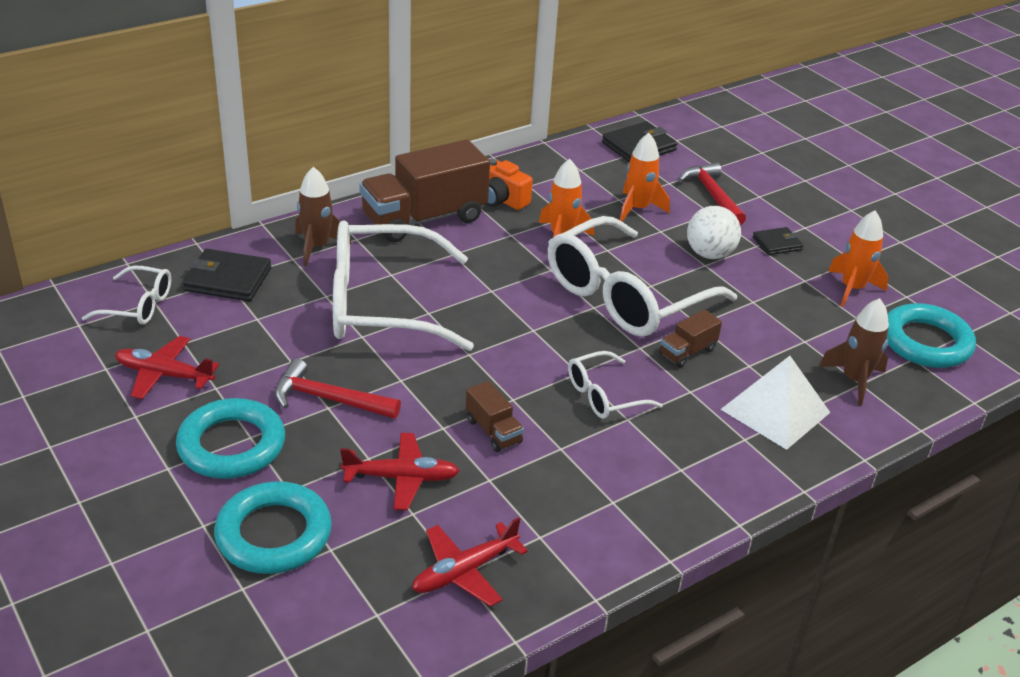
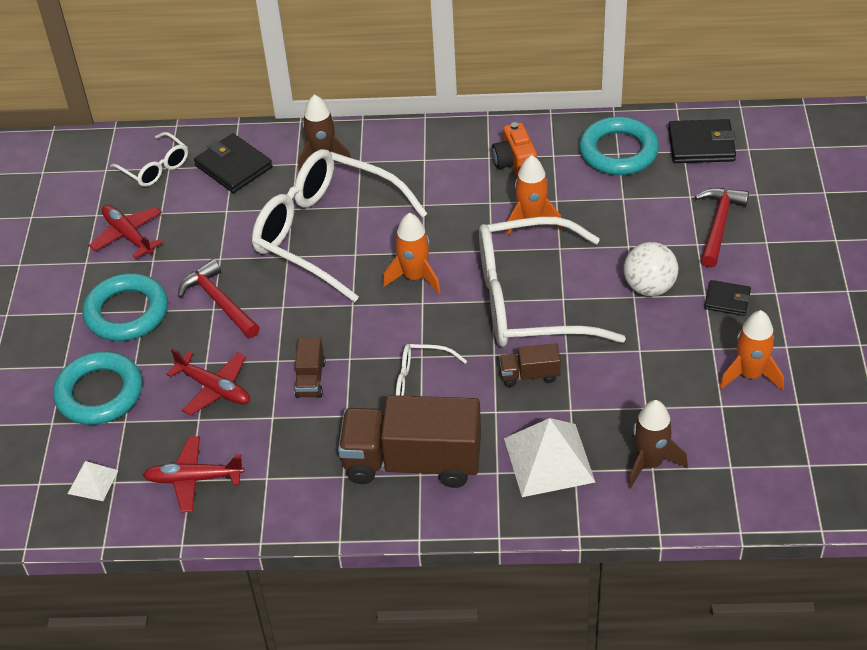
camera: 40 degrees right, 10 degrees up
(351, 626) = (93, 482): none -> white pyramid
(424, 219) = (431, 160): brown truck -> brown truck (412, 462)
(637, 209) = (630, 215): orange rocket -> orange rocket (414, 277)
(925, 342) = (761, 456): turquoise ring -> turquoise ring (618, 151)

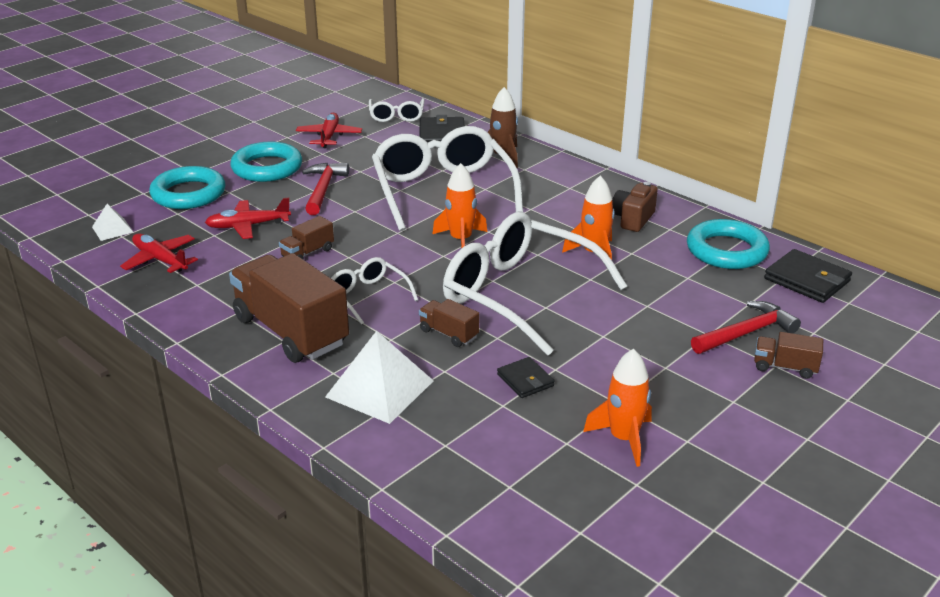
camera: 40 degrees right, 15 degrees down
(214, 388) = (248, 226): red plane -> red plane turned 90 degrees clockwise
(515, 163) = (633, 219): orange camera -> brown camera
(649, 287) = (625, 337): white ball -> none
(650, 463) = (448, 440): brown rocket -> none
(727, 300) = (680, 381): black wallet -> black wallet (525, 380)
(773, 239) = (785, 367): none -> brown truck

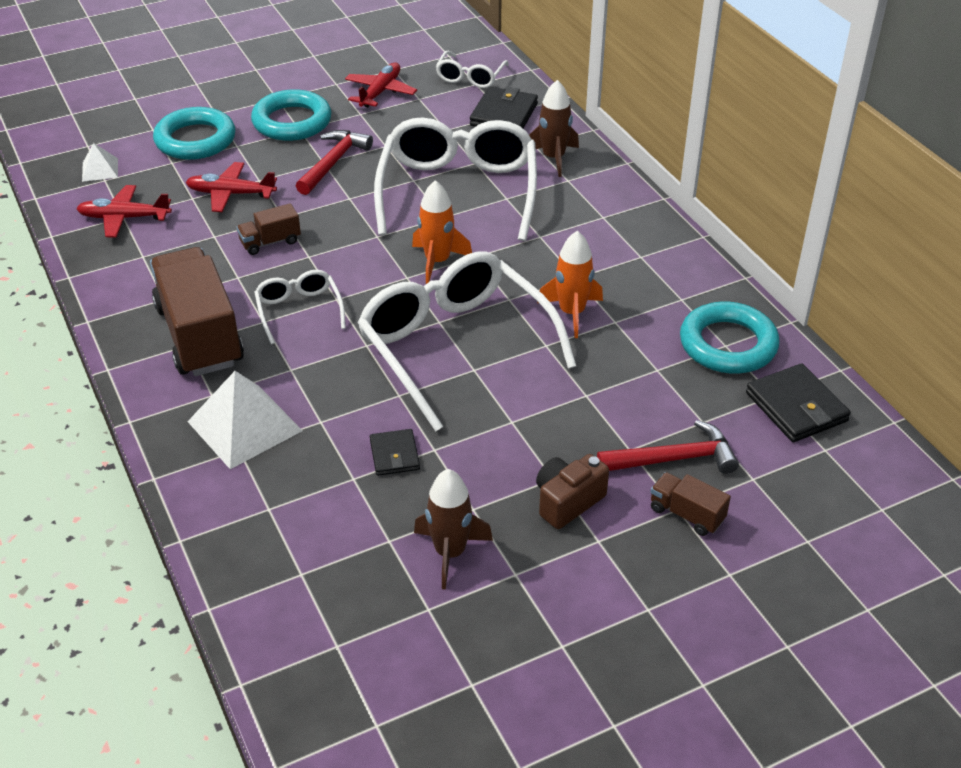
camera: 20 degrees right, 10 degrees up
(160, 260) = (124, 218): red plane -> red plane turned 60 degrees counterclockwise
(449, 334) = (352, 378): brown truck -> none
(623, 439) = (450, 553): orange rocket -> brown rocket
(633, 219) = (647, 276): brown camera -> brown camera (567, 501)

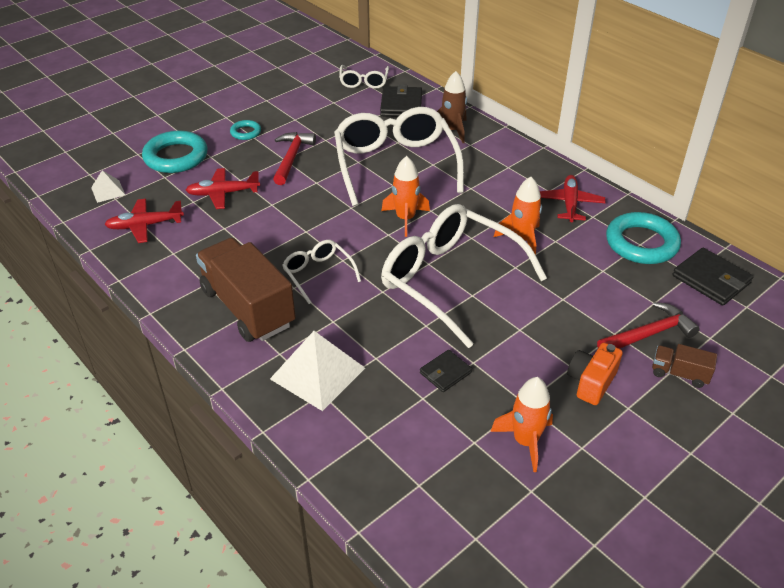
camera: 15 degrees left, 0 degrees up
(270, 242) = (271, 225): brown truck -> none
(292, 122) = (245, 132): turquoise ring -> turquoise ring, size x0.50
(380, 92) = (302, 101): red plane -> red plane (569, 204)
(394, 455) = (445, 373): black wallet -> black wallet turned 75 degrees clockwise
(450, 553) = (525, 441): brown rocket -> orange rocket
(567, 501) = (591, 382): brown camera -> orange camera

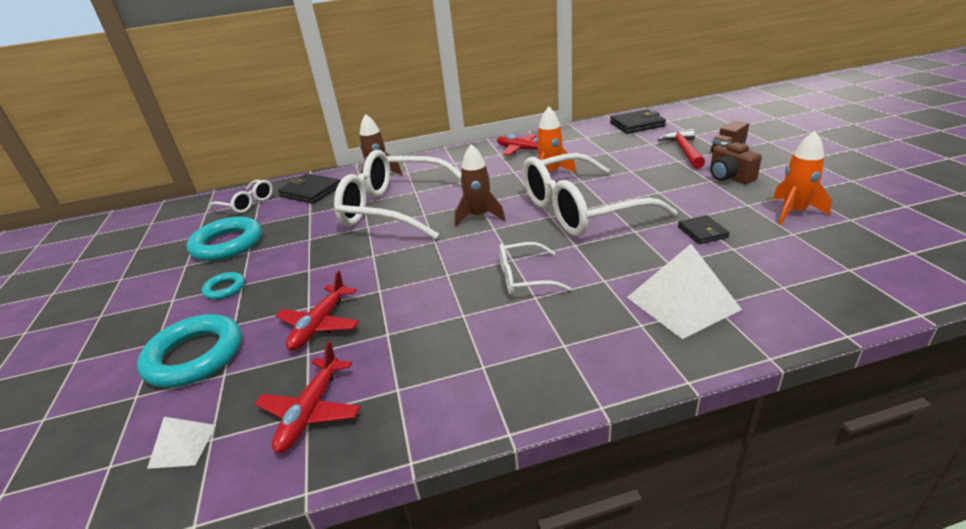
camera: 60 degrees left, 10 degrees down
(248, 307) = (550, 337): brown truck -> none
(291, 158) = (313, 264): red hammer -> none
(405, 219) = (479, 216): orange rocket -> brown rocket
(591, 382) = (729, 177): orange camera -> brown camera
(641, 243) = (586, 136): turquoise ring -> turquoise ring (227, 244)

